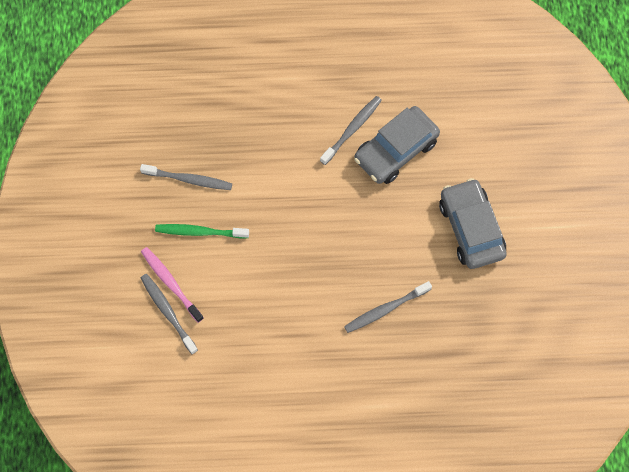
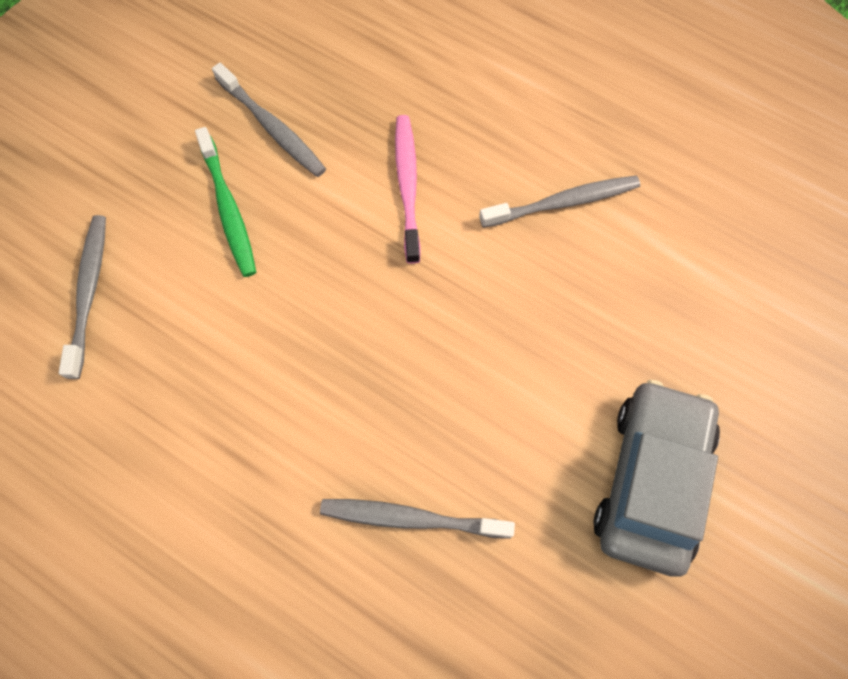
camera: 35 degrees right, 0 degrees up
(171, 283) = (128, 254): pink toothbrush -> pink toothbrush (407, 186)
(200, 232) = (228, 208): green toothbrush -> green toothbrush turned 150 degrees counterclockwise
(396, 150) = (610, 275): grey car -> none

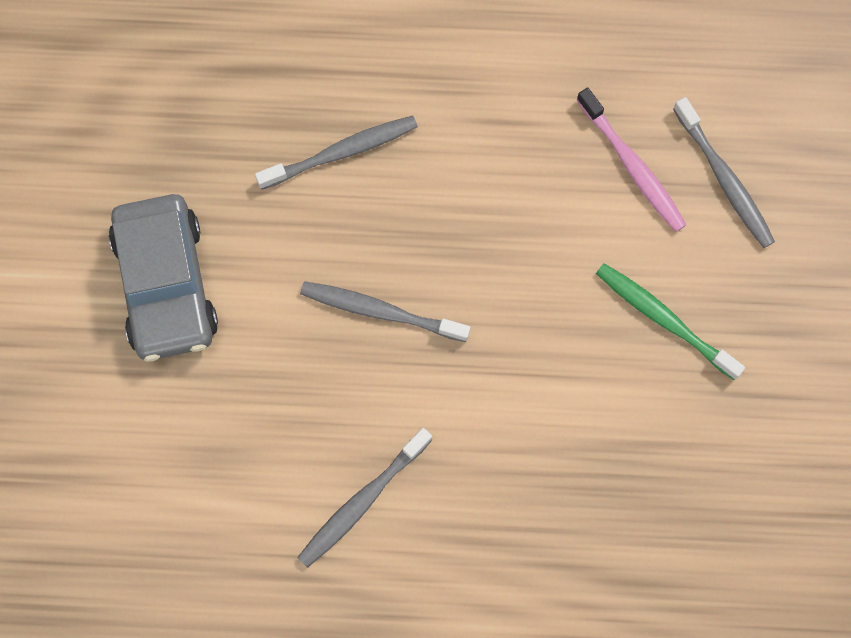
camera: 150 degrees right, 5 degrees up
(272, 127) = (685, 425): grey toothbrush -> grey toothbrush (381, 311)
(407, 186) = (517, 435): pink toothbrush -> pink toothbrush (632, 166)

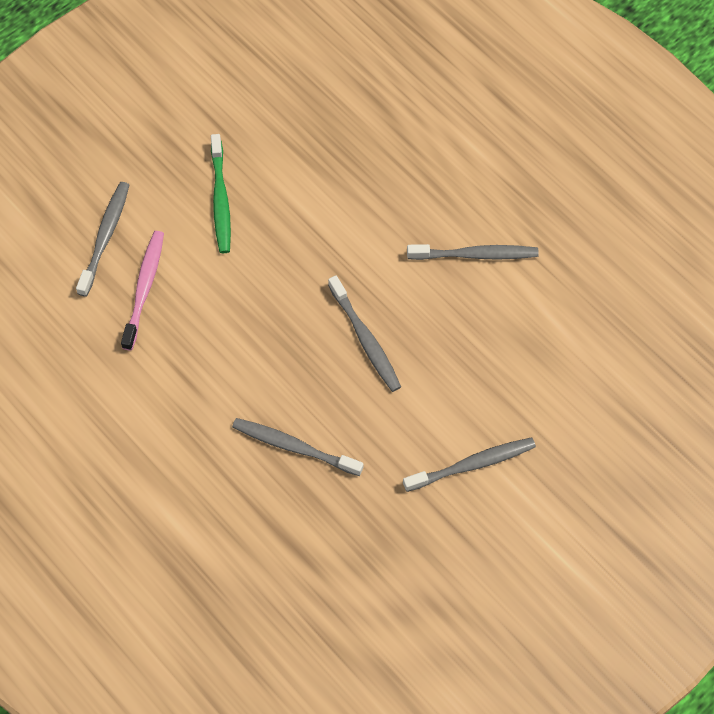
camera: 135 degrees left, 10 degrees down
(166, 284) = (471, 464): grey car -> grey toothbrush

